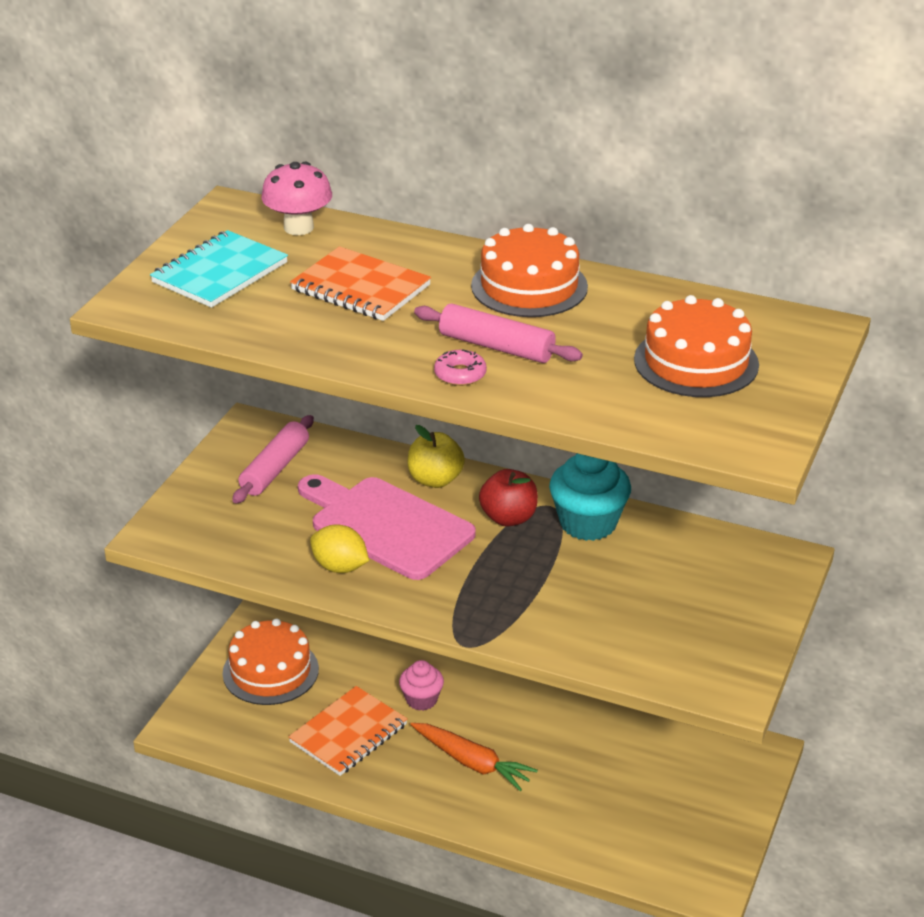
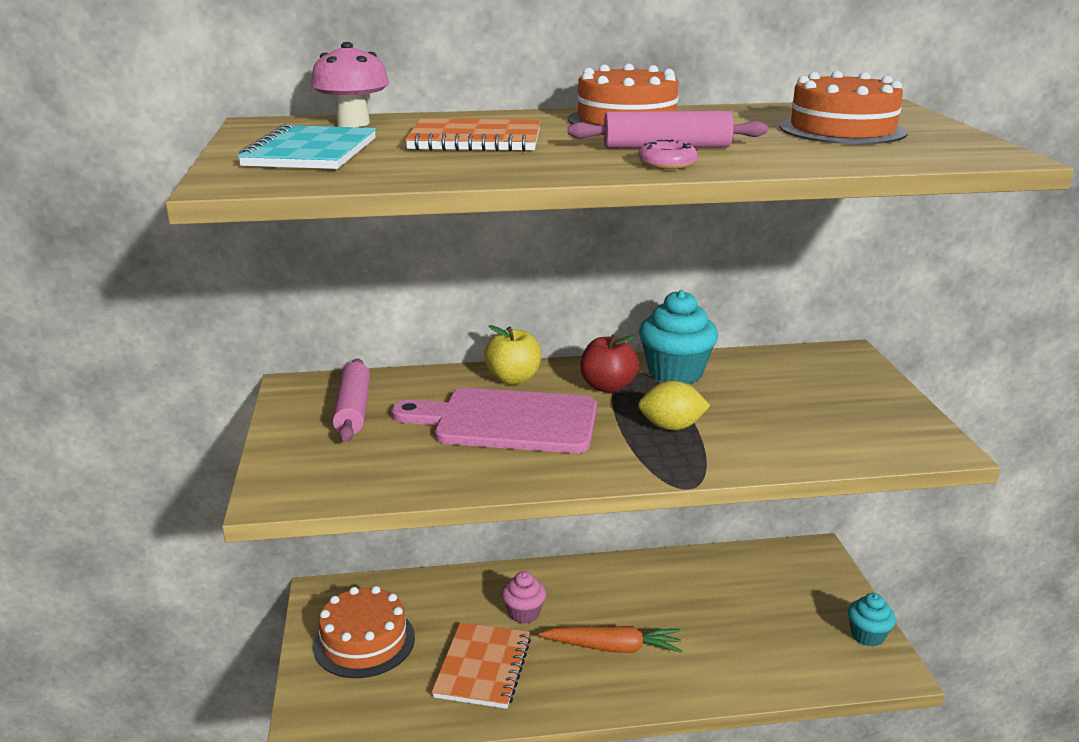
camera: 30 degrees left, 10 degrees down
(340, 567) = (499, 464): yellow lemon -> yellow lemon (671, 427)
(719, 851) = (867, 636): none -> turquoise cupcake

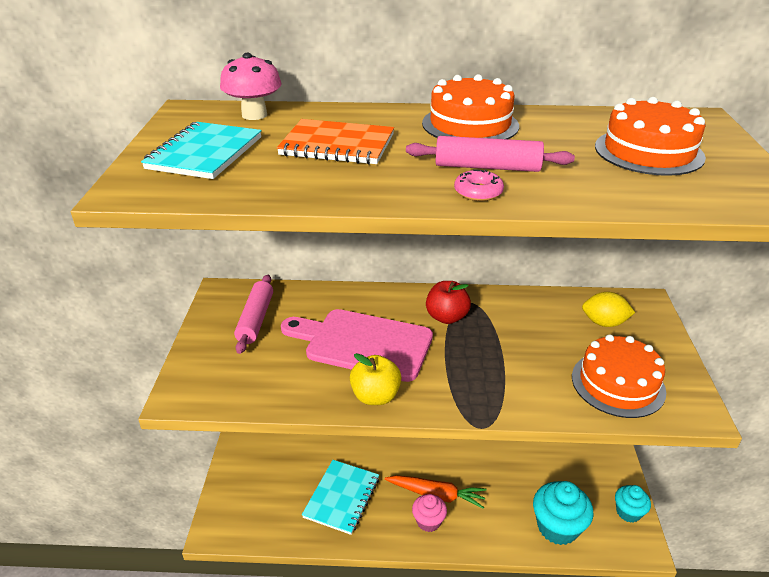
camera: 10 degrees right, 10 degrees up
(364, 641) = (266, 464): orange cake -> orange cake (618, 384)
(483, 667) = (342, 498): orange notebook -> turquoise notebook
(513, 379) = (378, 301): yellow apple -> yellow apple (375, 396)
(524, 613) = (379, 456): pink cupcake -> pink cupcake (428, 521)
(671, 427) = (484, 363): yellow lemon -> yellow lemon (604, 323)
(675, 372) = (502, 308): turquoise cupcake -> turquoise cupcake (557, 527)

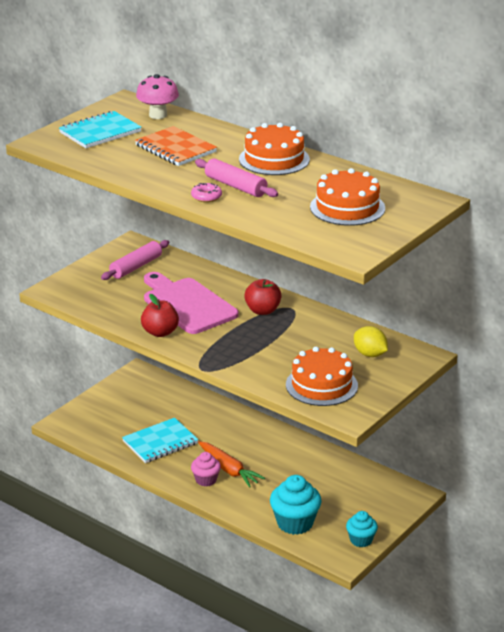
camera: 35 degrees right, 5 degrees down
(375, 396) = (160, 332): yellow apple -> red apple

